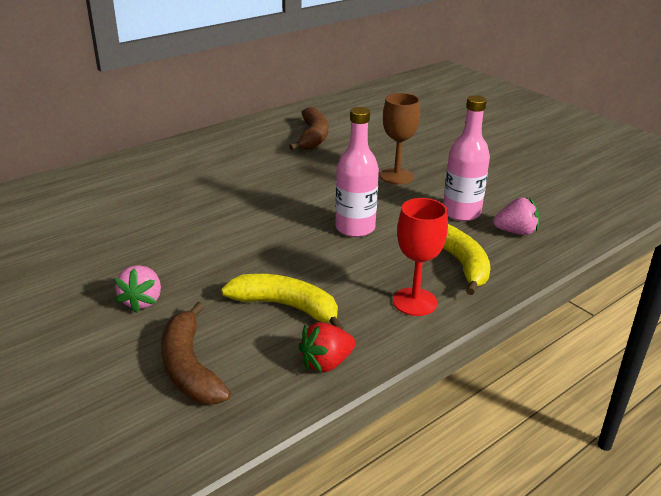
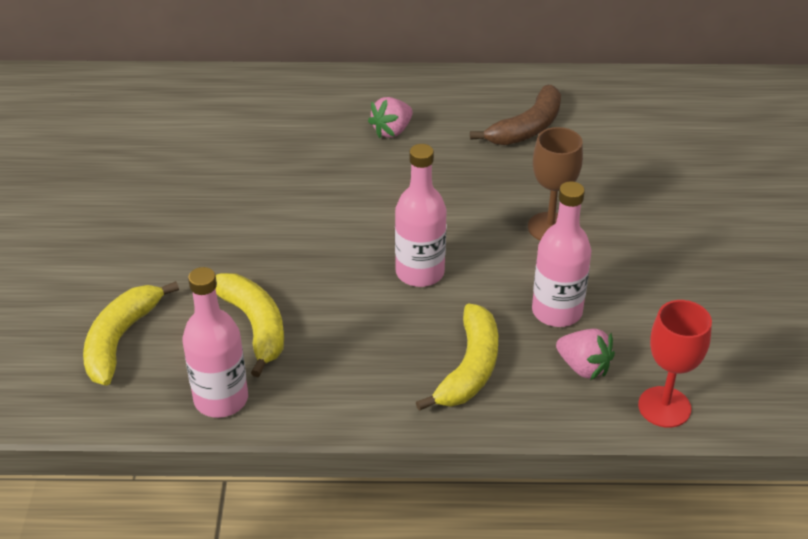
camera: 40 degrees right, 10 degrees up
(142, 301) = (152, 255): pink strawberry -> pink strawberry (392, 131)
(190, 367) = (121, 339): brown banana -> yellow banana
(326, 363) = (221, 399): red strawberry -> pink bottle
(414, 302) = (369, 386): red goblet -> red goblet (664, 407)

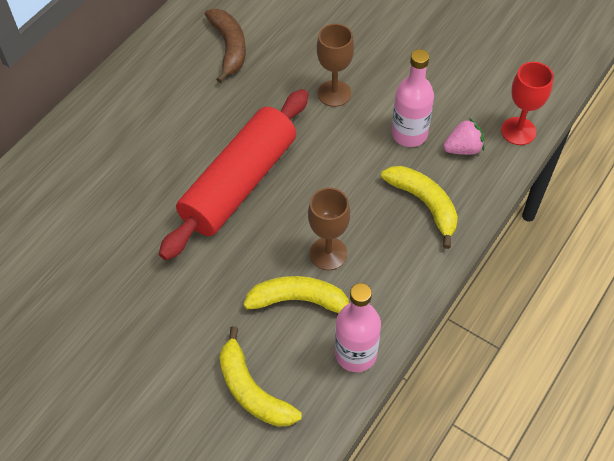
camera: 55 degrees left, 15 degrees up
(332, 319) = (328, 253): none -> brown goblet
(362, 215) = (239, 183): none -> red rolling pin
(392, 131) = (165, 120): pink strawberry -> none
(420, 272) = (321, 183): pink bottle -> none

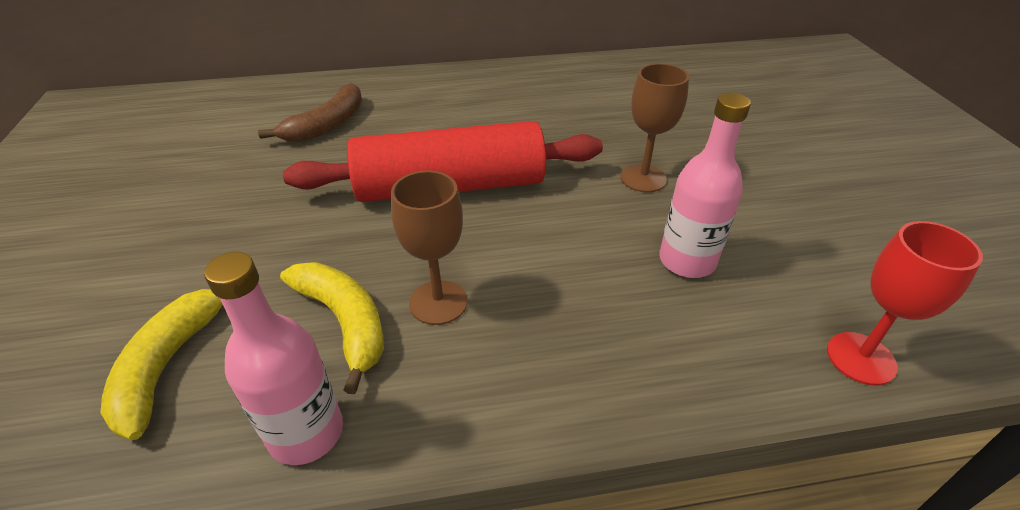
camera: 45 degrees right, 15 degrees down
(229, 48) = (587, 98): brown banana -> brown banana (327, 125)
(424, 204) = (616, 341): yellow banana -> none
(463, 149) = (745, 321): pink strawberry -> none

